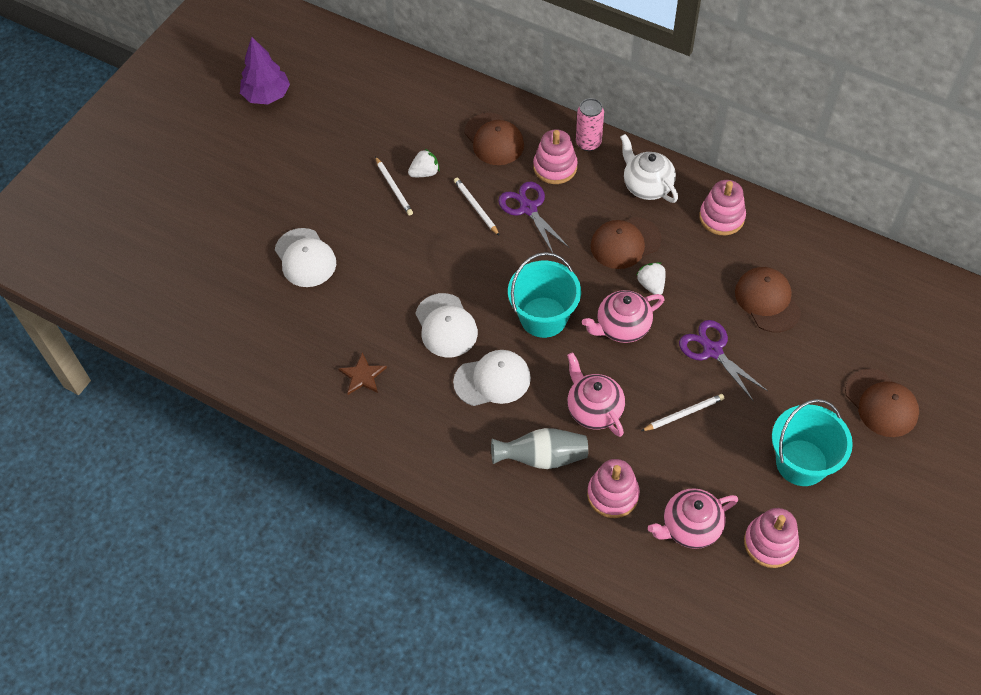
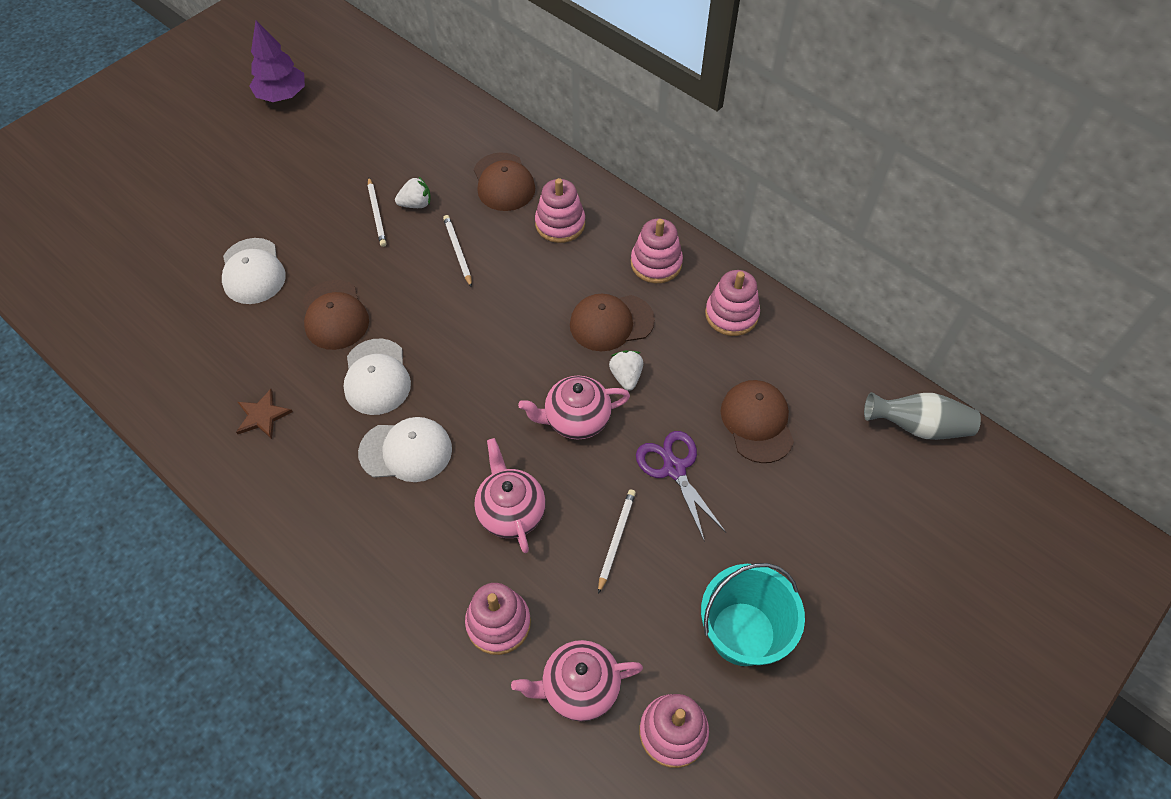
camera: 10 degrees right, 0 degrees up
(528, 208) = (515, 263): purple scissors -> none
(542, 457) = (430, 557): grey vase -> grey vase (918, 426)
(543, 317) = (490, 389): turquoise bucket -> none
(588, 143) = (606, 204): pink can -> none
(646, 186) = (656, 263): white teapot -> pink stacking toy
(683, 414) = (616, 539): white pencil -> white pencil turned 60 degrees counterclockwise
(881, 403) = (863, 578): brown cap -> brown cap (334, 315)

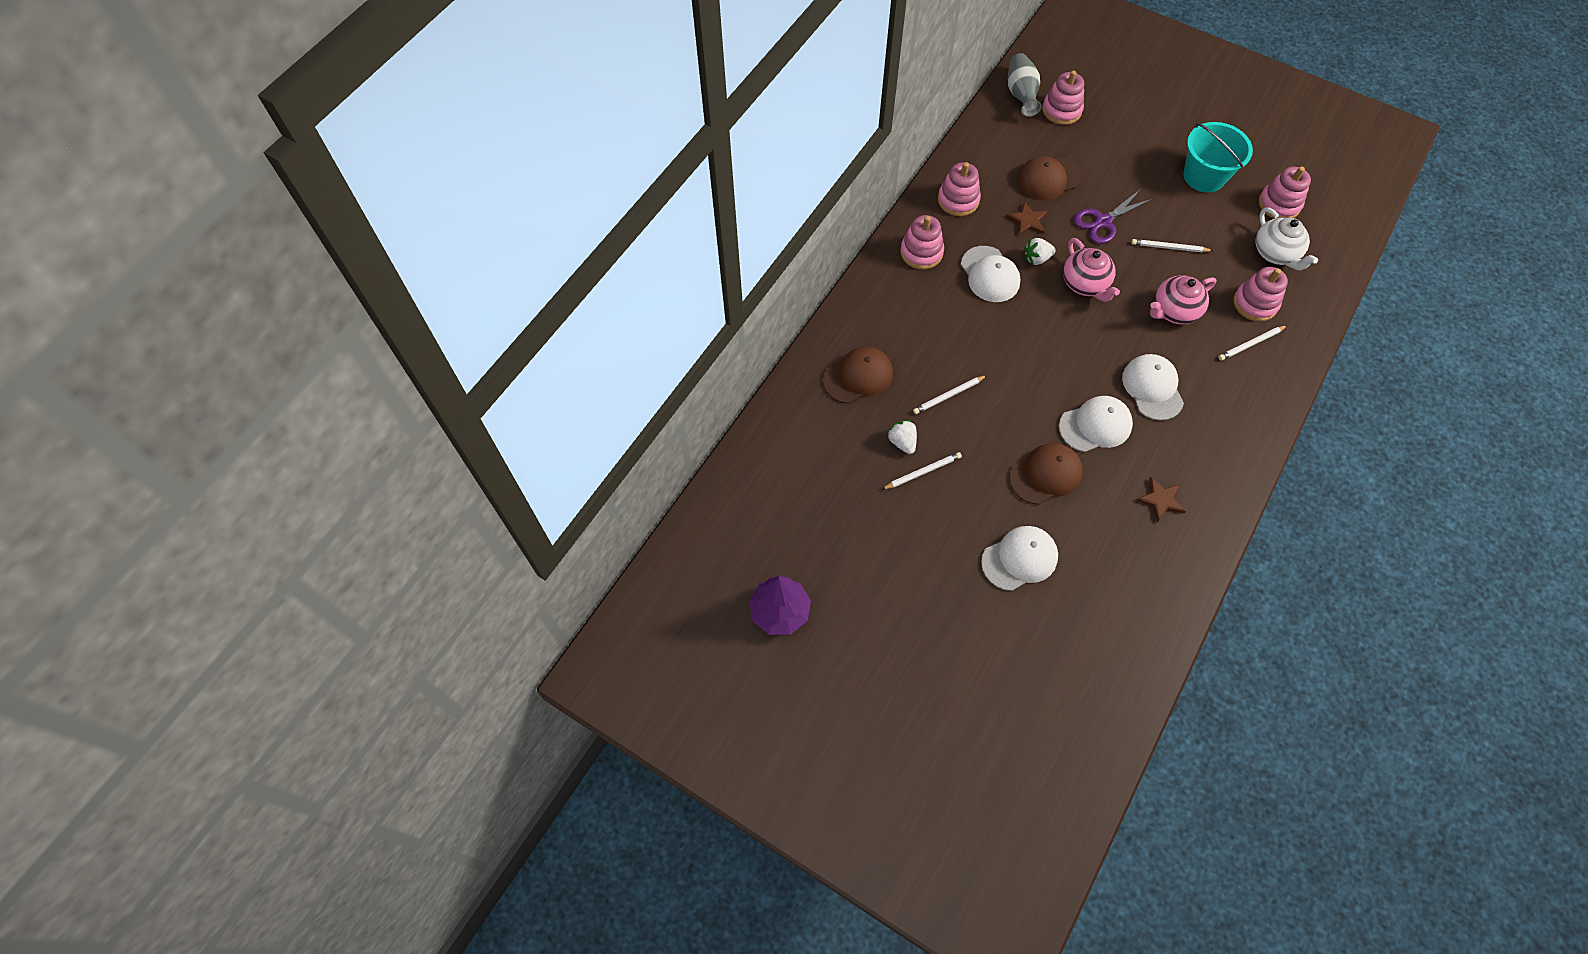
camera: 100 degrees left, 5 degrees up
(435, 592) = (1251, 344): none -> white pencil
(560, 224) = (897, 325): pink stacking toy -> pink stacking toy (1061, 110)
(579, 688) = (1275, 253): pink teapot -> white teapot
(611, 322) = (990, 274): brown cap -> white cap
(688, 381) = (1027, 220): none -> brown star

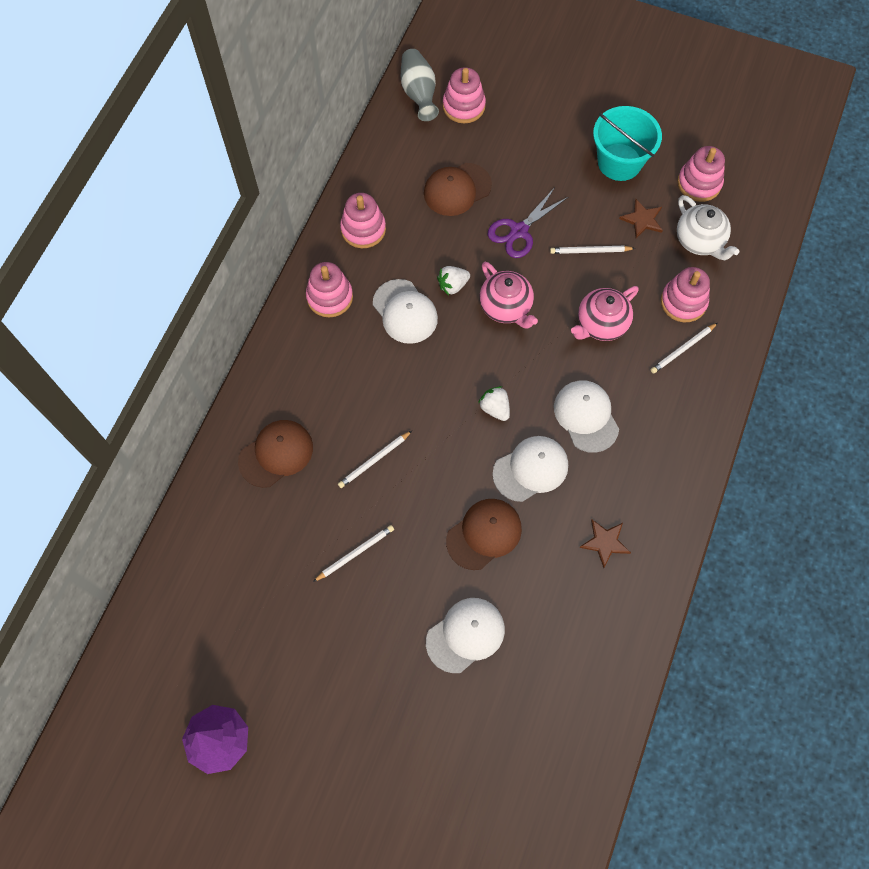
camera: 10 degrees left, 5 degrees up
(902, 442) = (330, 522): white strawberry -> white strawberry (495, 408)
(1027, 220) = (439, 242): brown star -> brown star (642, 220)

